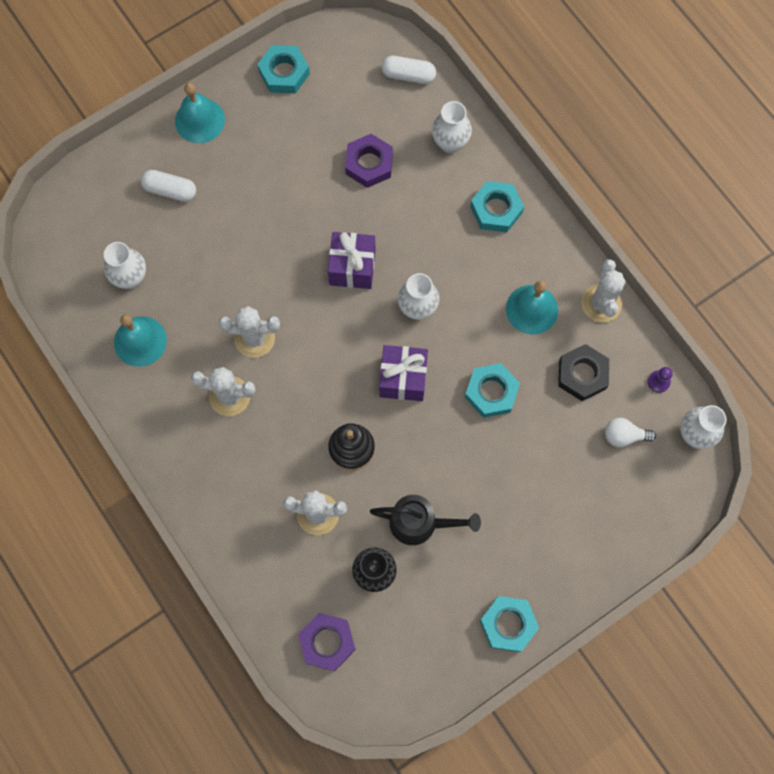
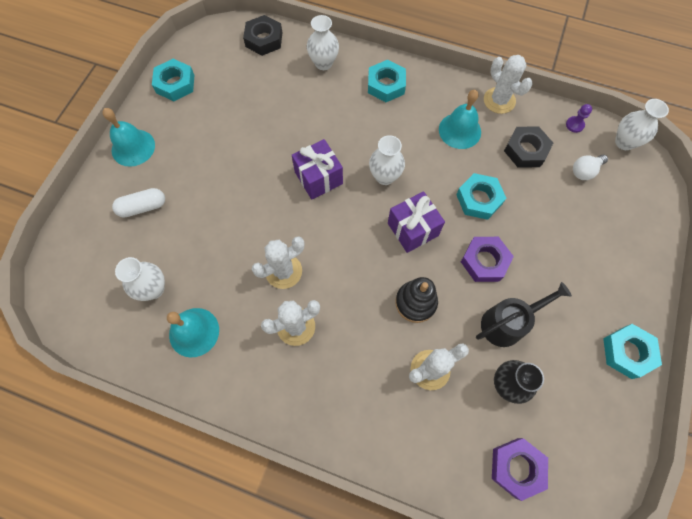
camera: 35 degrees left, 5 degrees down
(369, 164) = (279, 106): purple nut -> purple nut (484, 261)
(408, 75) = (264, 39): white capsule -> black nut

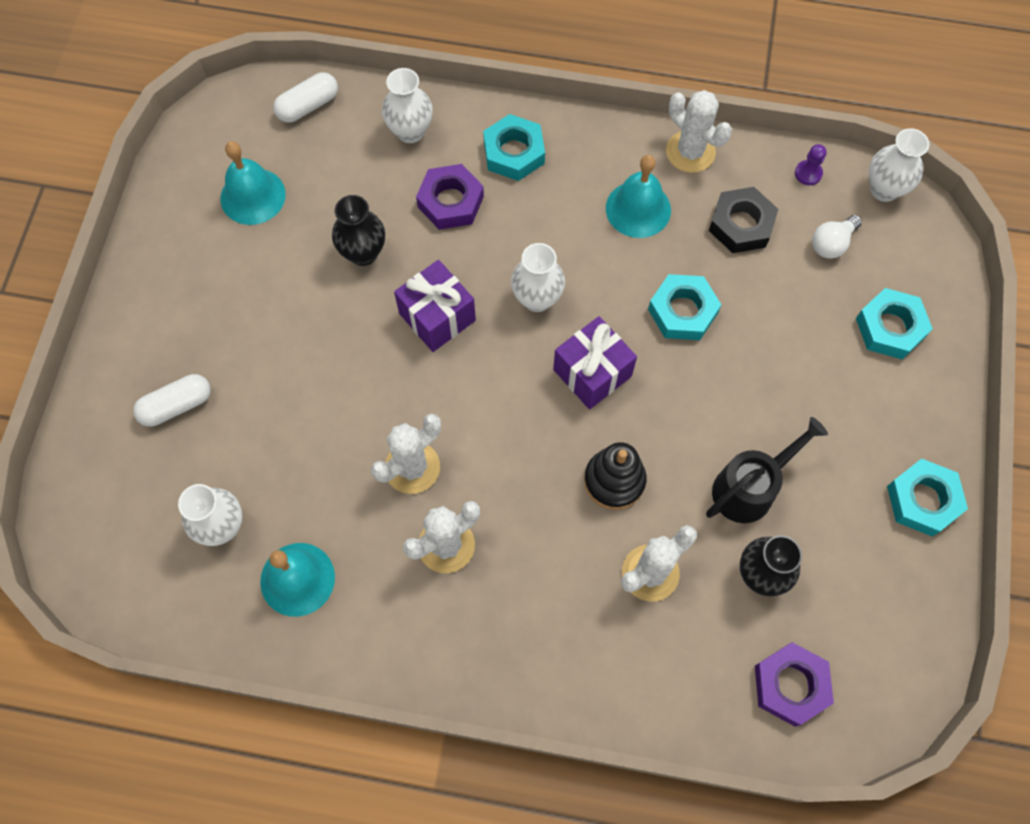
camera: 10 degrees left, 0 degrees up
(133, 147) = (139, 314): turquoise bell -> turquoise bell (253, 196)
(175, 84) = (182, 201): turquoise nut -> turquoise nut (890, 327)
(264, 39) = (308, 106): black nut -> white capsule
(280, 131) = (363, 253): none -> black vase
(484, 261) = (704, 403): purple nut -> purple nut (450, 201)

